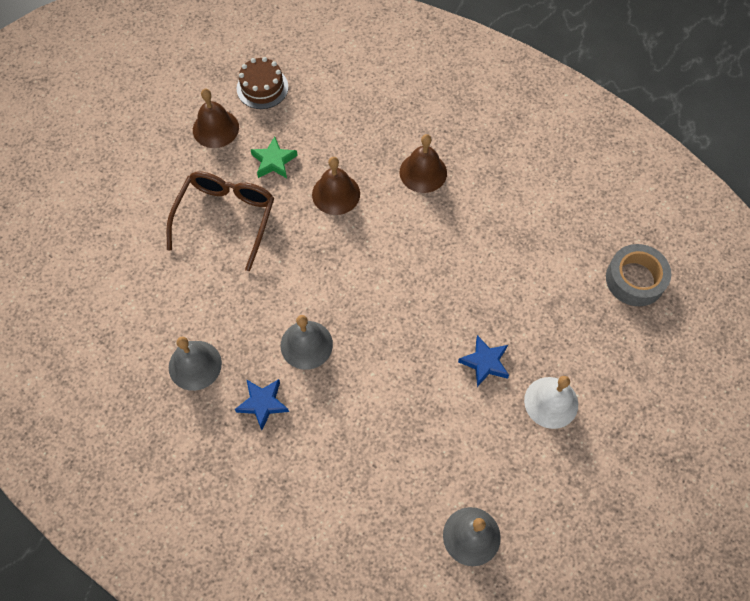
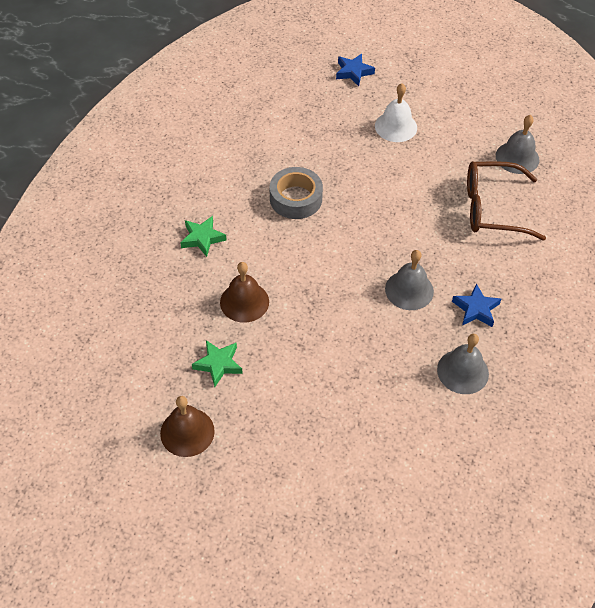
camera: 105 degrees left, 10 degrees down
(226, 218) = (298, 389): brown glasses -> brown glasses (492, 208)
(262, 88) = (121, 400): brown cake -> none
(423, 172) = (202, 238): brown bell -> green star
(485, 362) = (378, 168): blue star -> blue star (353, 72)
(635, 279) = (273, 89): grey tape -> grey tape (296, 198)

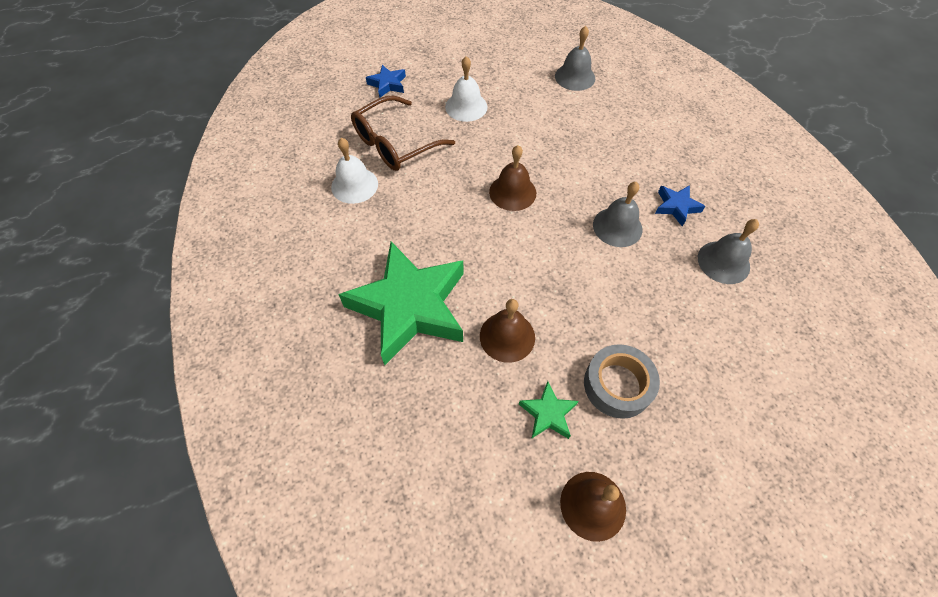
camera: 40 degrees left, 5 degrees up
(202, 238) = (409, 306): green star -> green star, size x2.39
(250, 134) = (354, 185): none -> white bell
(296, 198) = (452, 214): grey tape -> grey tape (617, 385)
(358, 212) = (512, 192): none -> brown bell
(492, 208) = (601, 124): brown glasses -> brown glasses (395, 144)

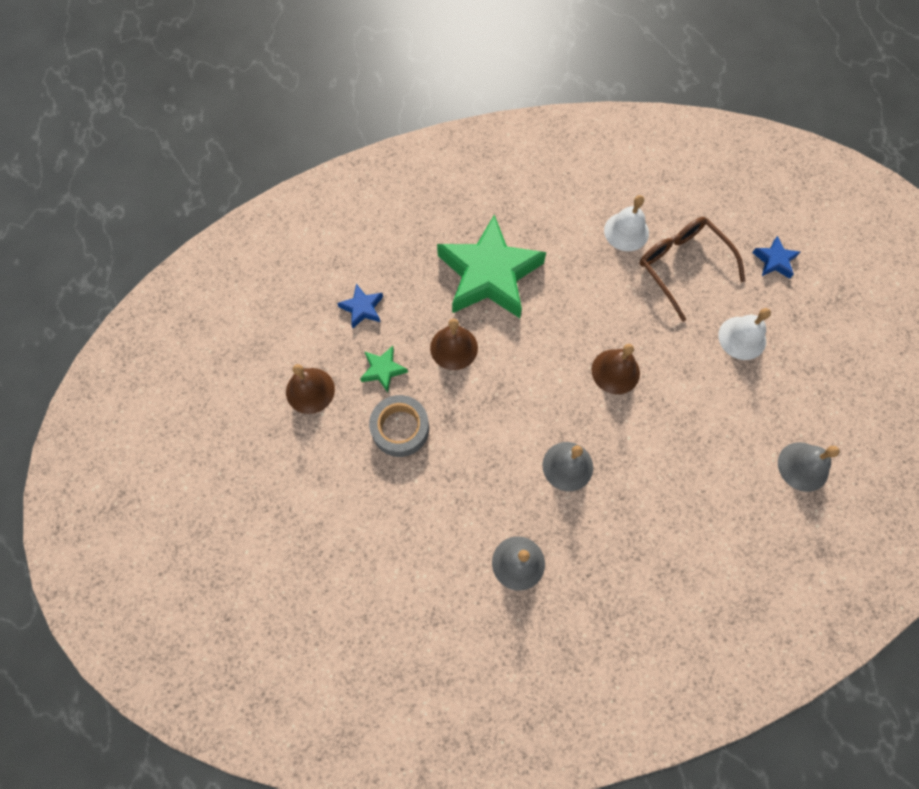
camera: 95 degrees right, 10 degrees up
(676, 207) = (592, 534): blue star -> blue star (362, 308)

